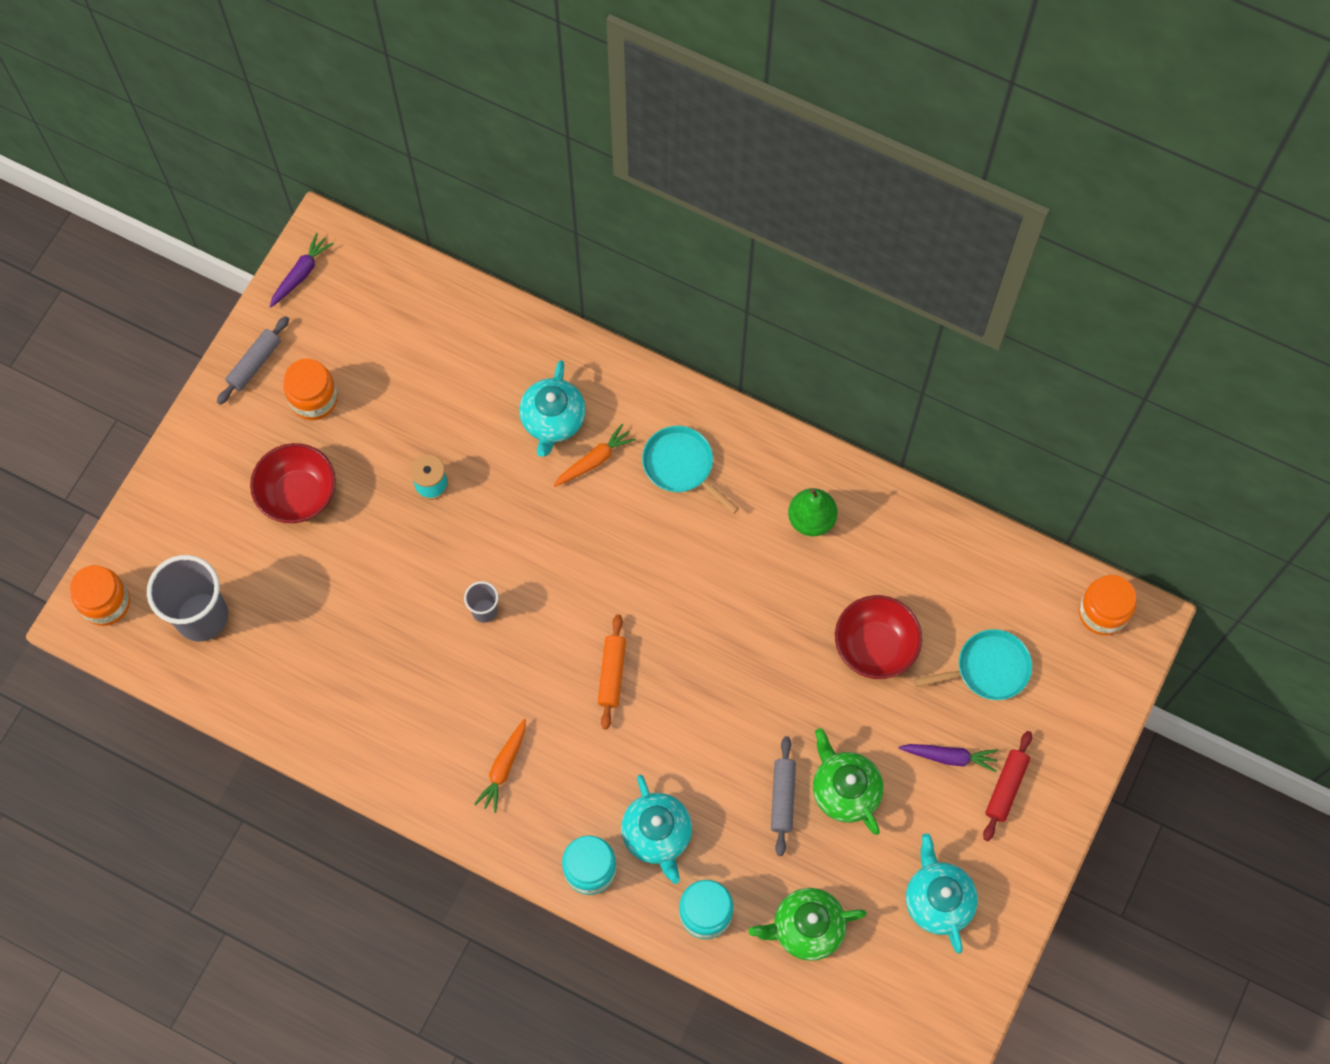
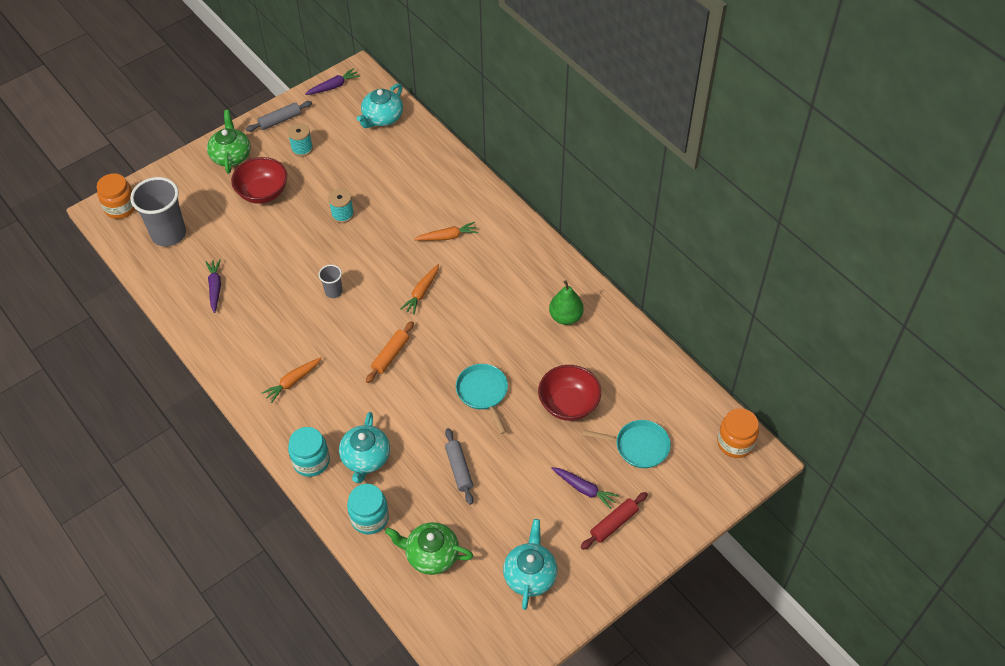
camera: 25 degrees right, 15 degrees down
(314, 399) = (302, 149): orange jar -> turquoise spool
(317, 673) = (215, 287): none -> purple carrot
(553, 420) = (434, 207): turquoise teapot -> turquoise teapot (382, 118)
(604, 562) = (422, 292): none -> orange carrot
(681, 465) = (499, 258): turquoise pan -> turquoise pan (483, 392)
(782, 797) = (459, 469): grey rolling pin -> grey rolling pin turned 45 degrees counterclockwise
(845, 790) = (503, 481): green teapot -> green teapot (231, 155)

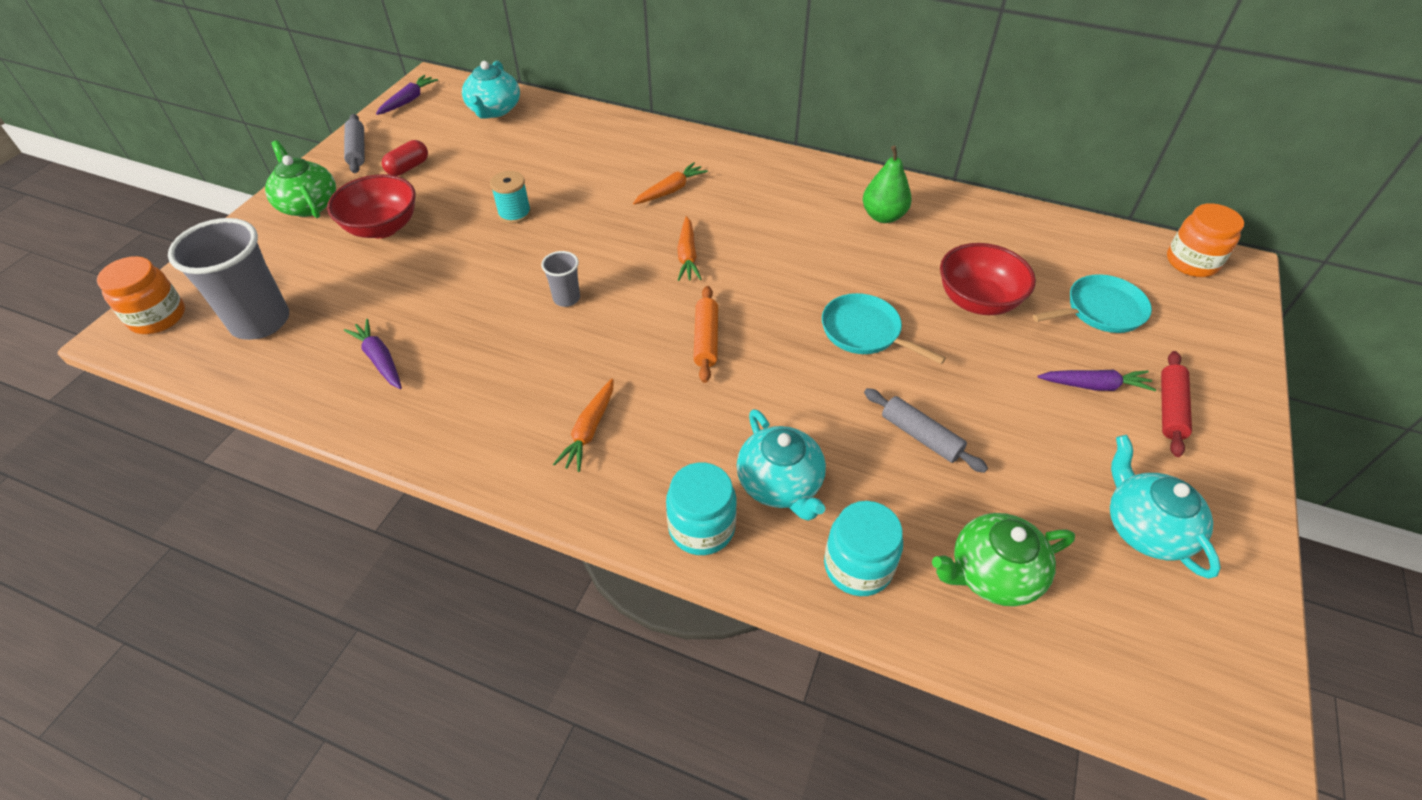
camera: 30 degrees left, 5 degrees down
(280, 120) = (357, 150): grey rolling pin -> grey rolling pin turned 45 degrees counterclockwise
(302, 149) = (408, 167): turquoise spool -> red capsule

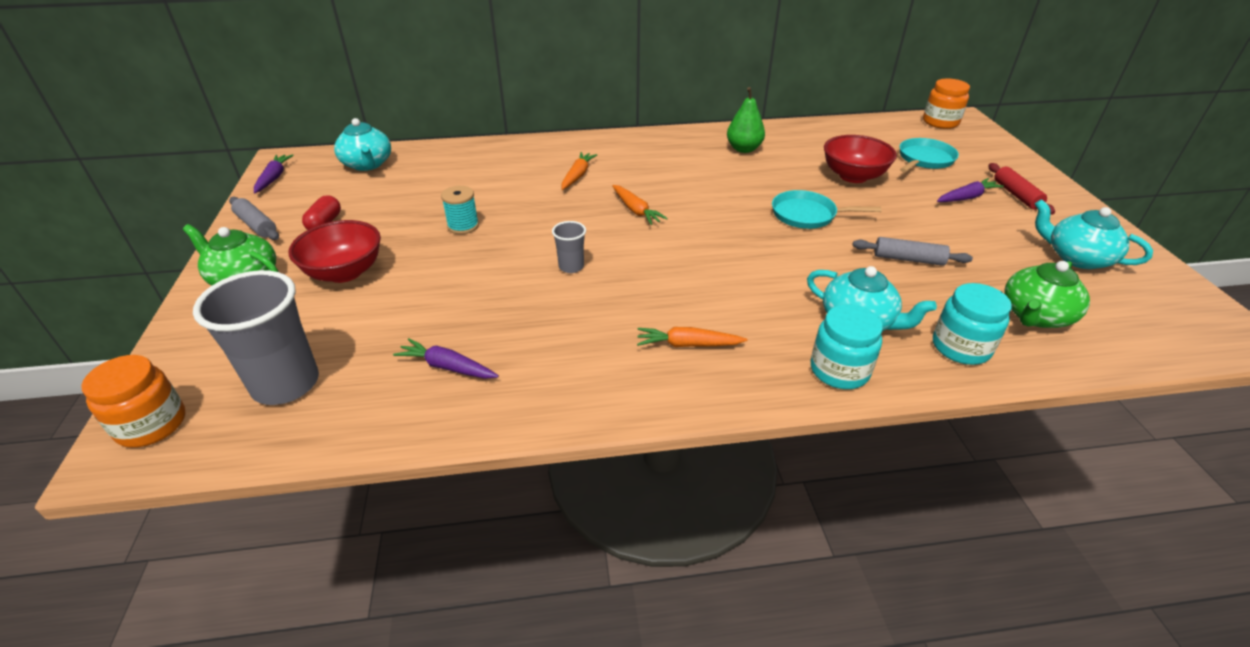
camera: 30 degrees left, 10 degrees down
(589, 431) = (687, 345): orange carrot -> orange carrot turned 105 degrees clockwise
(706, 340) = (708, 256): orange rolling pin -> none

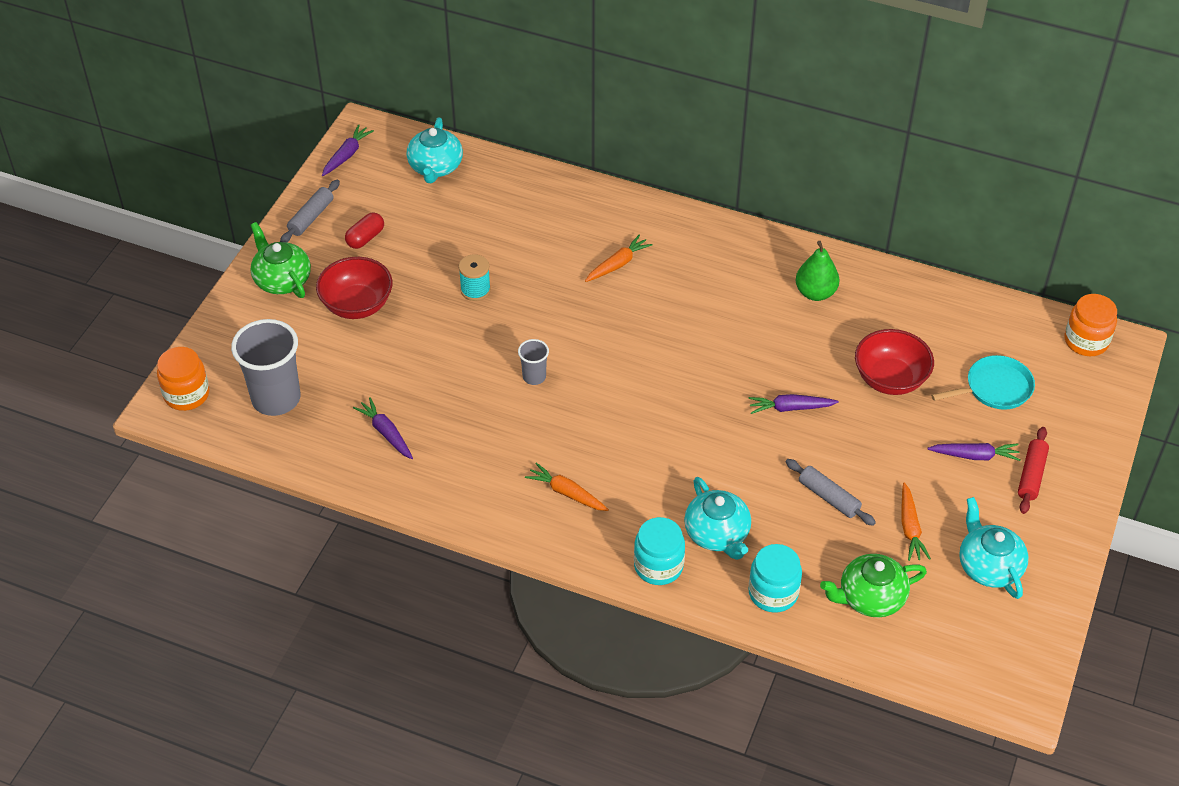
camera: 30 degrees right, 10 degrees up
(256, 225) = (311, 217): grey rolling pin -> grey rolling pin turned 45 degrees clockwise
(636, 210) = (637, 334): orange carrot -> orange carrot (910, 528)
(807, 215) = (790, 408): turquoise pan -> purple carrot

